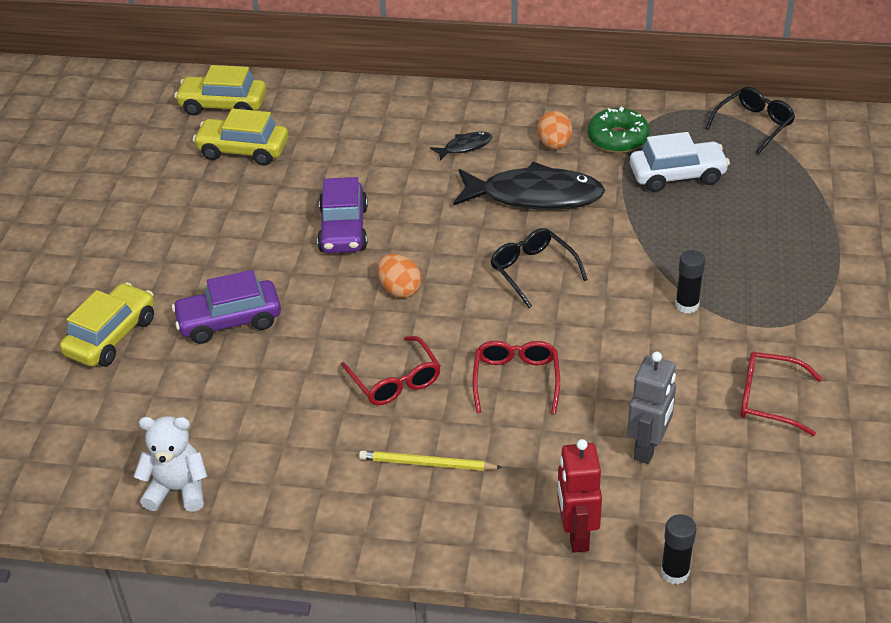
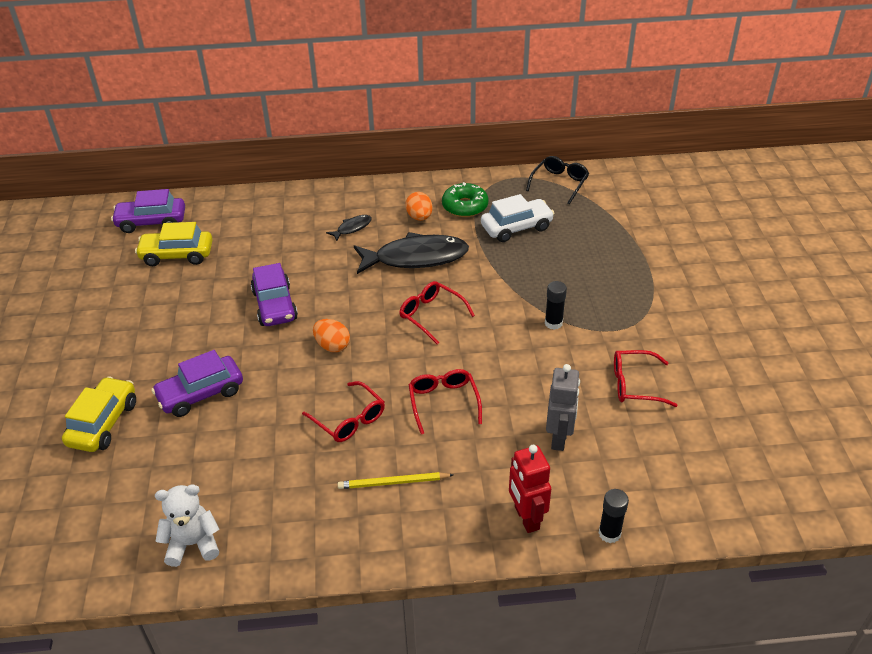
camera: 15 degrees left, 0 degrees up
(223, 105) = (151, 222): yellow car -> purple car
(533, 271) = (431, 315): black glasses -> red glasses

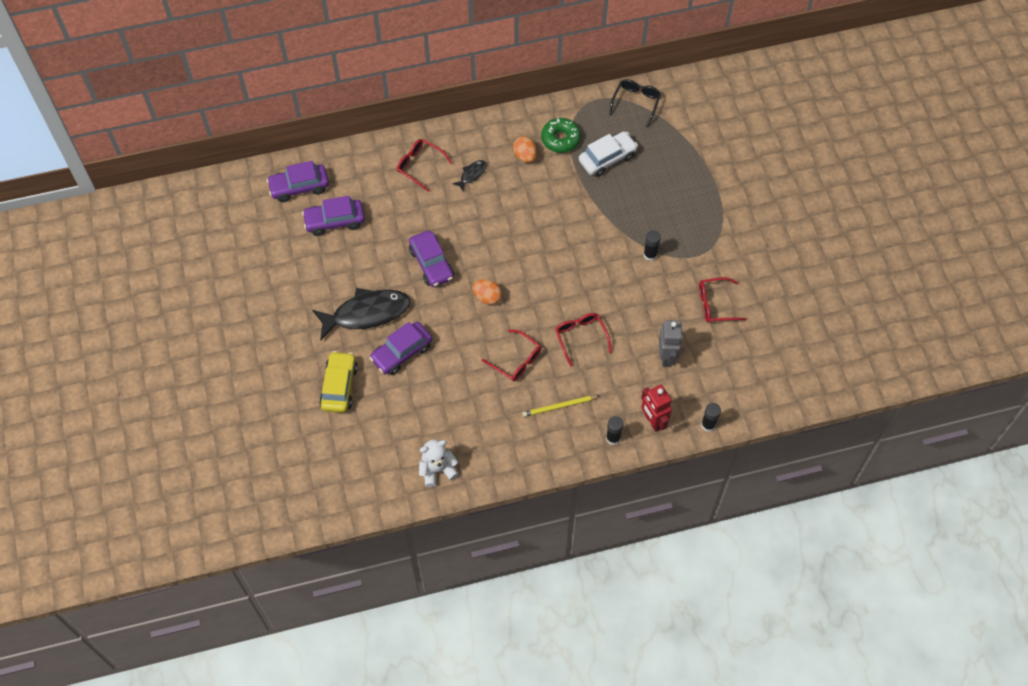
camera: 10 degrees left, 20 degrees up
(177, 255) = (334, 221): yellow car -> purple car
(416, 258) = (531, 201): black fish -> black fish (366, 313)
(431, 315) = (556, 258): red glasses -> red glasses (420, 166)
(462, 533) = (613, 438): none -> black glue stick

